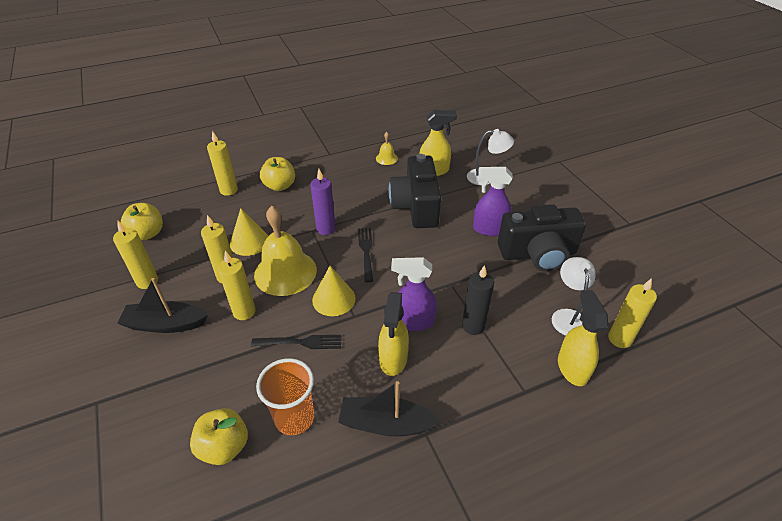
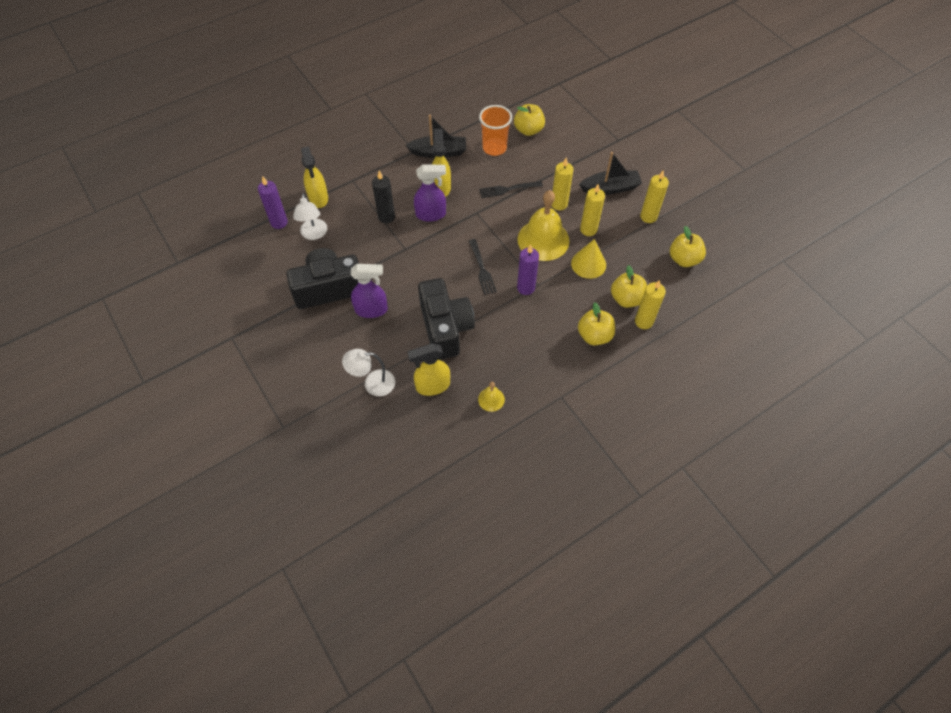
camera: 170 degrees right, 15 degrees up
(232, 208) = (626, 299): none -> yellow apple
(334, 299) = (495, 223): yellow cone -> none
(619, 339) = (279, 222): yellow candle -> purple candle

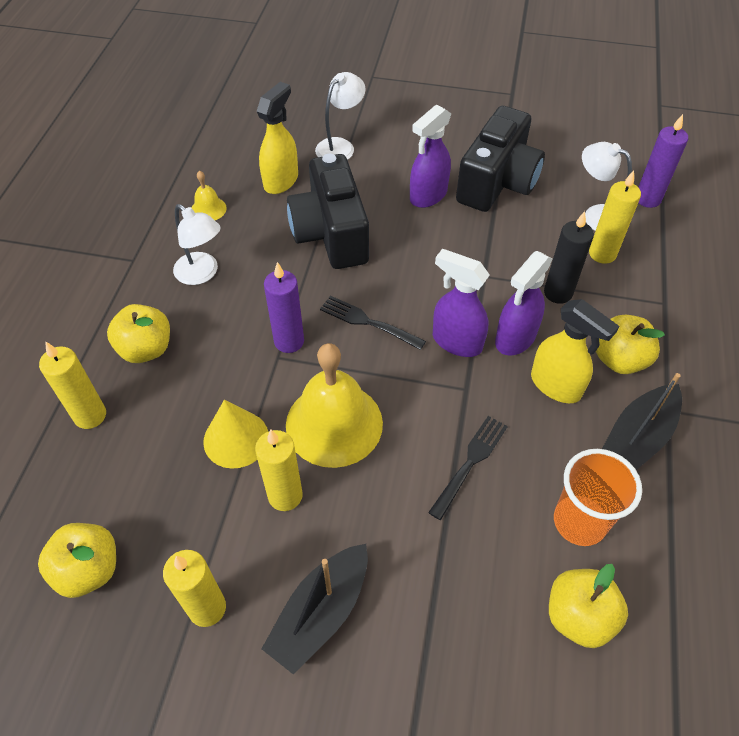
camera: 135 degrees right, 5 degrees down
(318, 198) = (659, 252): yellow spray bottle -> none
(445, 328) = (331, 233): black camera -> black camera turned 45 degrees clockwise
(456, 232) = (456, 341): none -> purple spray bottle
(532, 357) = (202, 274): none -> white lamp
(559, 204) = (371, 503): yellow candle -> yellow candle (602, 254)
(626, 299) = (138, 429): yellow apple -> yellow apple (619, 359)

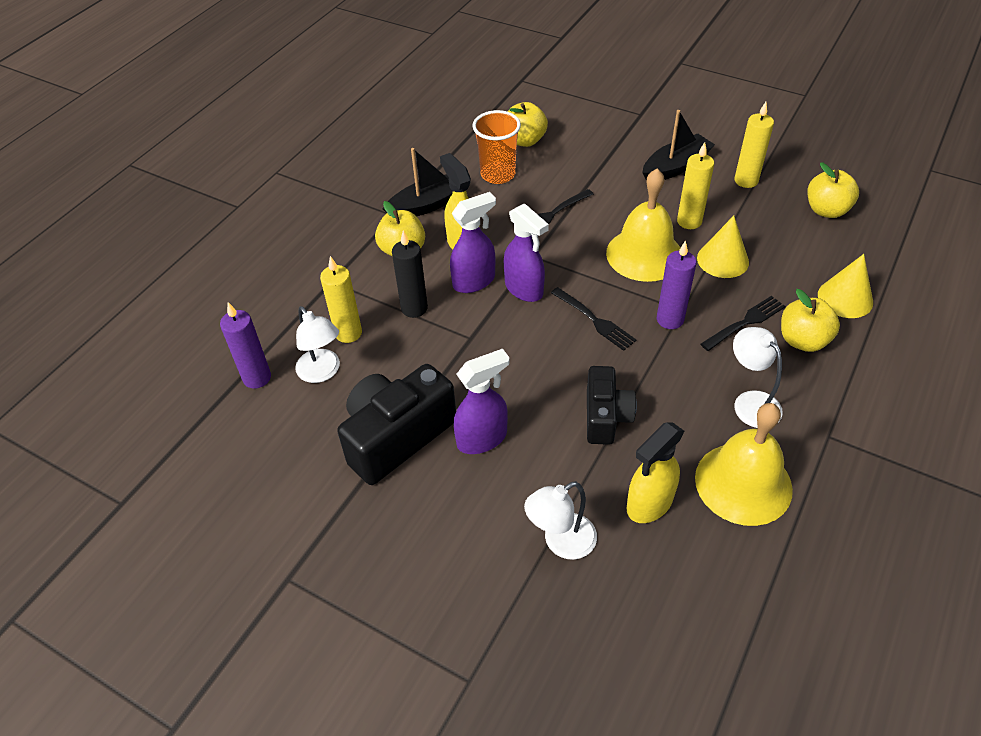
camera: 160 degrees left, 5 degrees down
(90, 415) = (845, 298): yellow candle -> yellow cone
(208, 209) = (743, 483): yellow bell -> yellow bell, size x2.21
(208, 356) = (745, 323): none -> black fork
(331, 233) = (605, 417): black camera -> black camera, size x0.62

